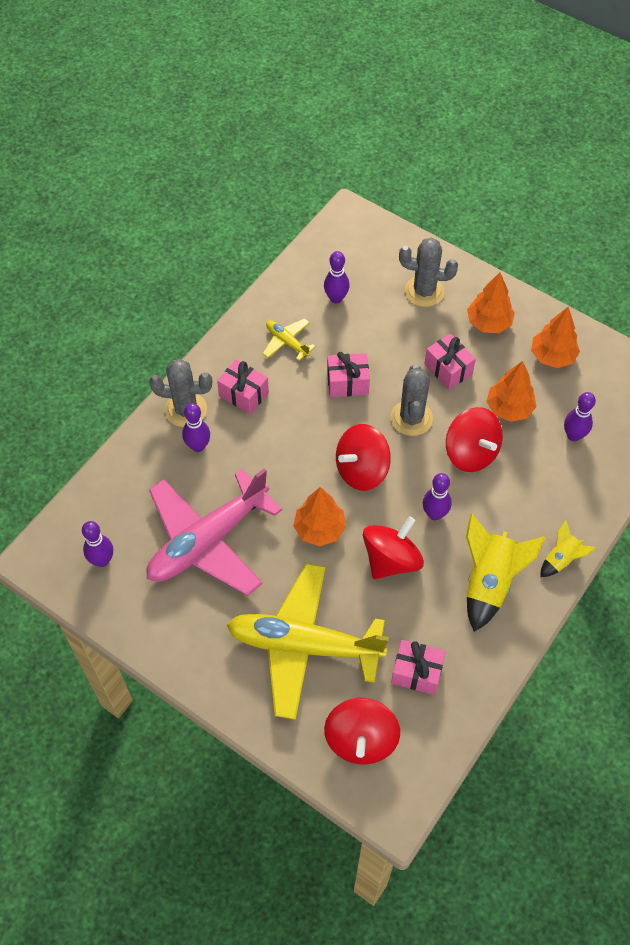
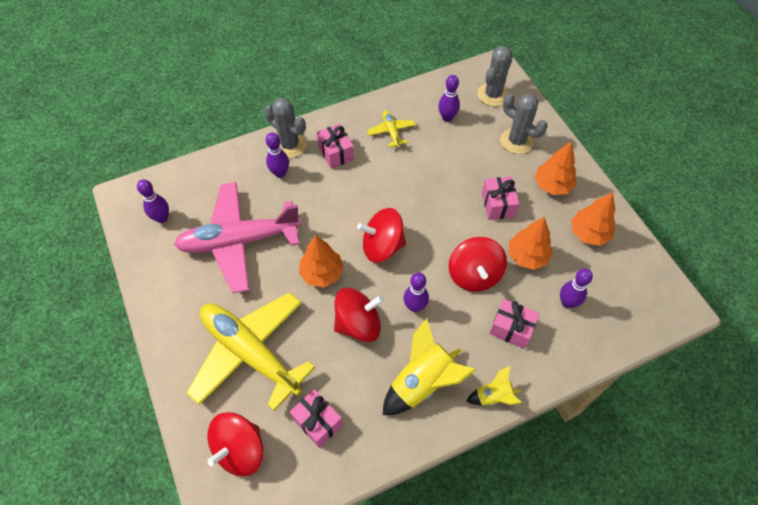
camera: 30 degrees right, 0 degrees up
(347, 383) = (415, 179): pink gift -> pink gift (511, 329)
(411, 418) = (445, 227): grey cactus -> grey cactus (493, 94)

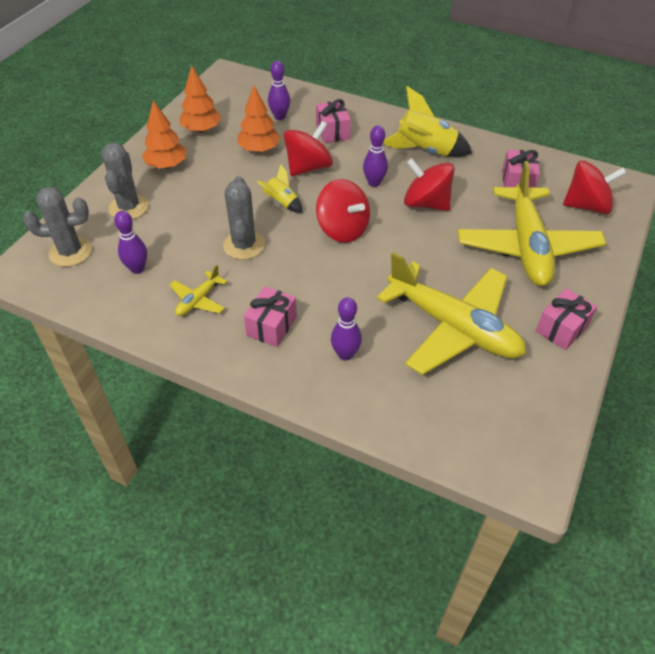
camera: 130 degrees left, 10 degrees down
(162, 218) = (509, 413): purple bowling pin -> none
(239, 241) = (453, 327): pink plane -> yellow plane
(289, 145) = (300, 374): grey cactus -> grey cactus (244, 245)
(322, 273) = (412, 250): orange tree -> none
(493, 396) = (392, 119): yellow rocket -> yellow rocket (282, 202)
(498, 205) = (222, 185): pink gift -> pink gift (561, 328)

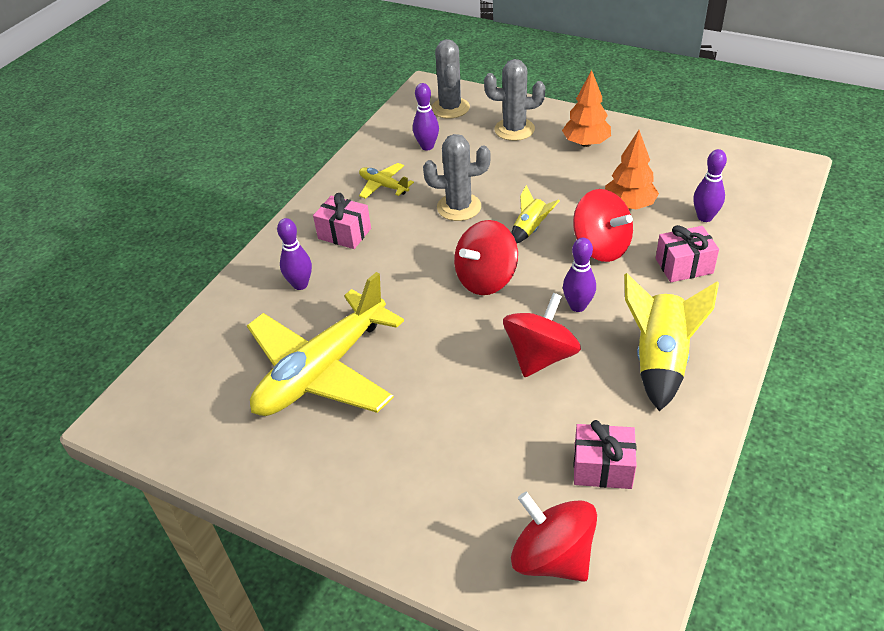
camera: 95 degrees right, 5 degrees down
(201, 129) = (659, 159): orange tree -> none
(527, 246) = (456, 460): yellow plane -> none
(561, 328) = (304, 477): pink gift -> none
(587, 206) = (552, 557): red spinning top -> red spinning top turned 135 degrees clockwise

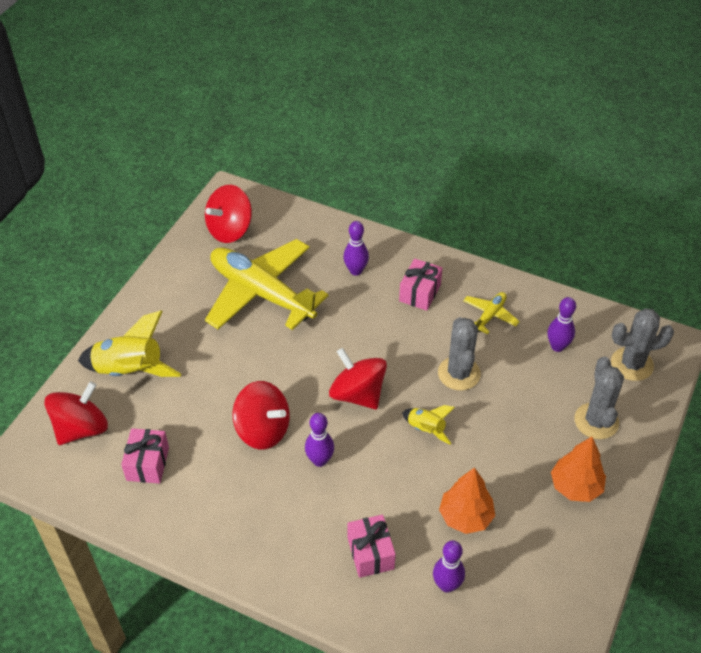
camera: 85 degrees right, 5 degrees up
(601, 247) = (399, 485): red spinning top -> red spinning top (230, 230)
(660, 360) = (250, 516): yellow rocket -> yellow rocket (130, 370)

